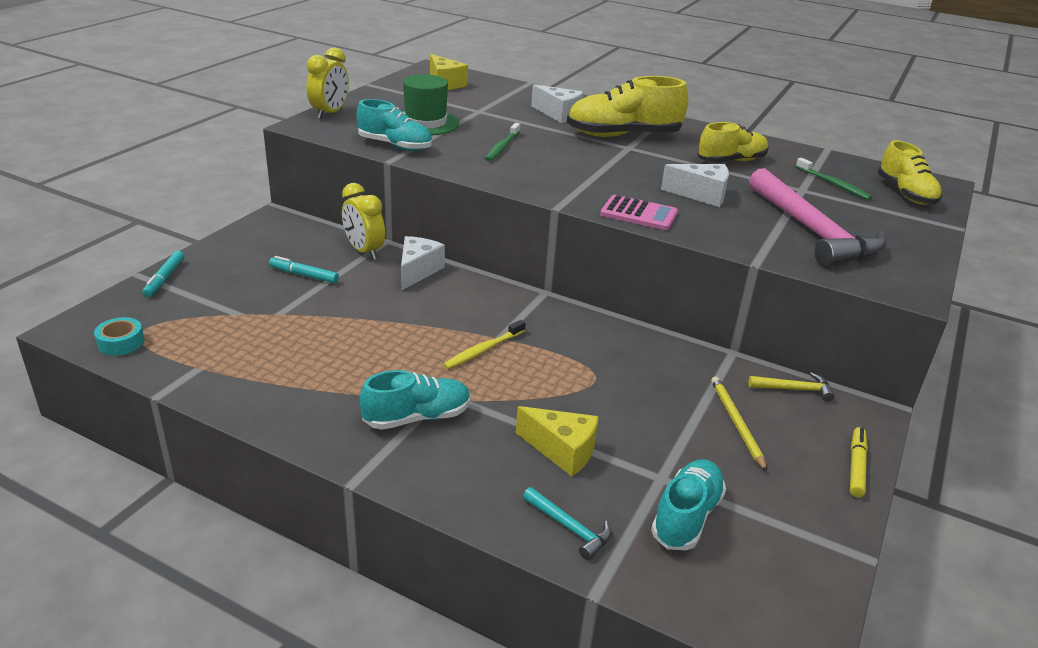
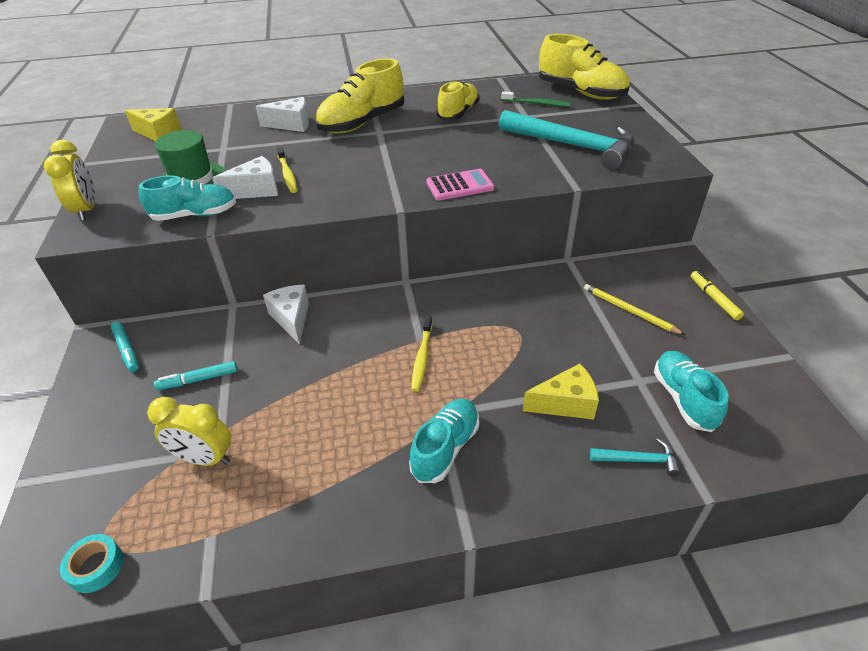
camera: 35 degrees left, 10 degrees up
(164, 278) = (59, 468): turquoise marker -> turquoise marker (127, 350)
(364, 251) = (225, 326): yellow clock -> yellow clock (205, 458)
(502, 147) = (287, 174): green toothbrush -> yellow toothbrush
(701, 195) = (476, 149): white cheese -> white cheese (256, 190)
(794, 389) = (628, 265): yellow hammer -> none
(812, 231) = (572, 146): pink hammer -> turquoise hammer
(905, 193) = (580, 92): yellow shoe -> yellow shoe, size x1.52

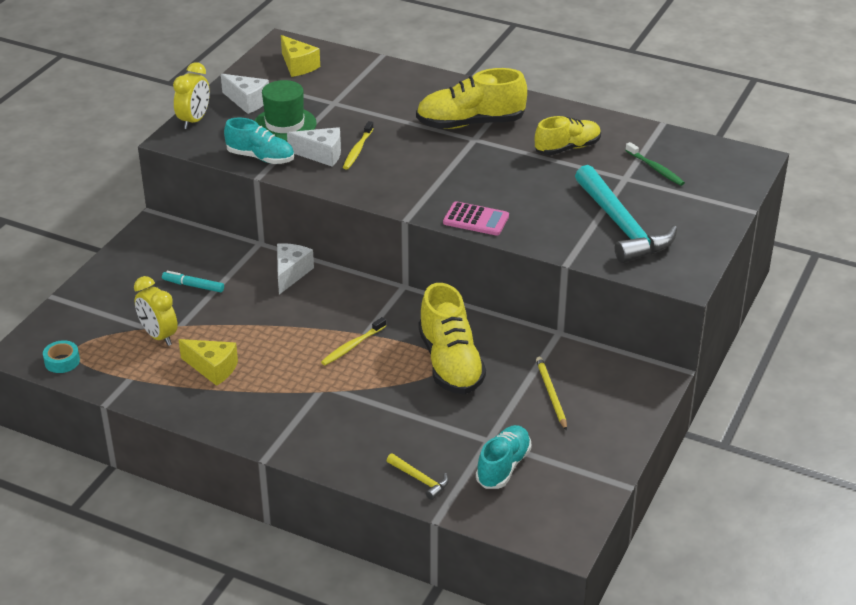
camera: 35 degrees right, 5 degrees down
(127, 350) = (165, 242): turquoise marker -> none
(291, 125) = (410, 100): white cheese -> white cheese (247, 101)
(445, 448) = (305, 407): turquoise shoe -> none
(565, 403) = (415, 425): yellow cheese -> yellow cheese (213, 368)
(580, 92) = (718, 174): yellow shoe -> yellow shoe (450, 363)
(638, 460) = (420, 479): turquoise hammer -> yellow hammer
(714, 299) = (636, 422): yellow marker -> none

